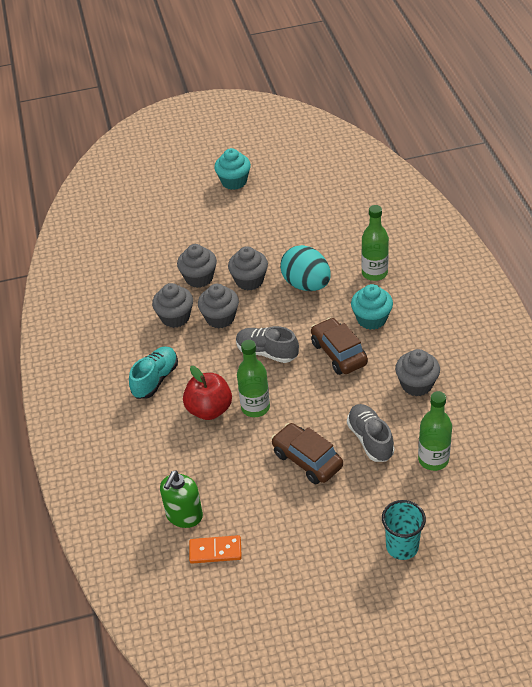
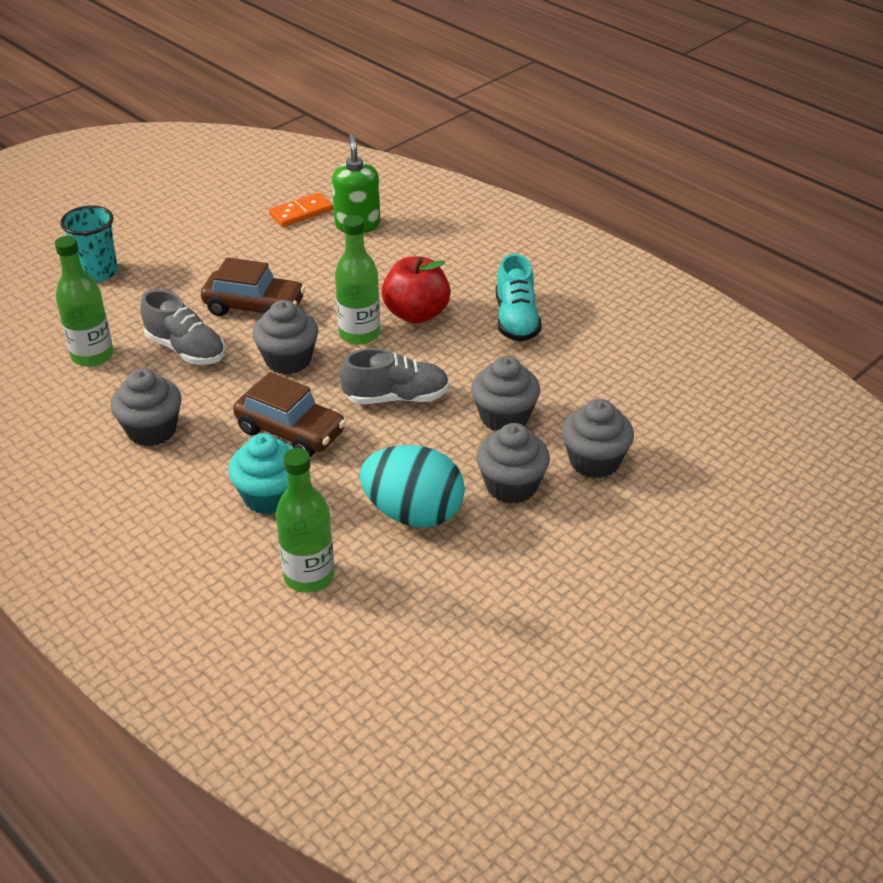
camera: 145 degrees right, 5 degrees down
(175, 317) = (569, 396): grey cupcake -> grey cupcake (288, 360)
(234, 181) = (725, 670): turquoise cupcake -> none

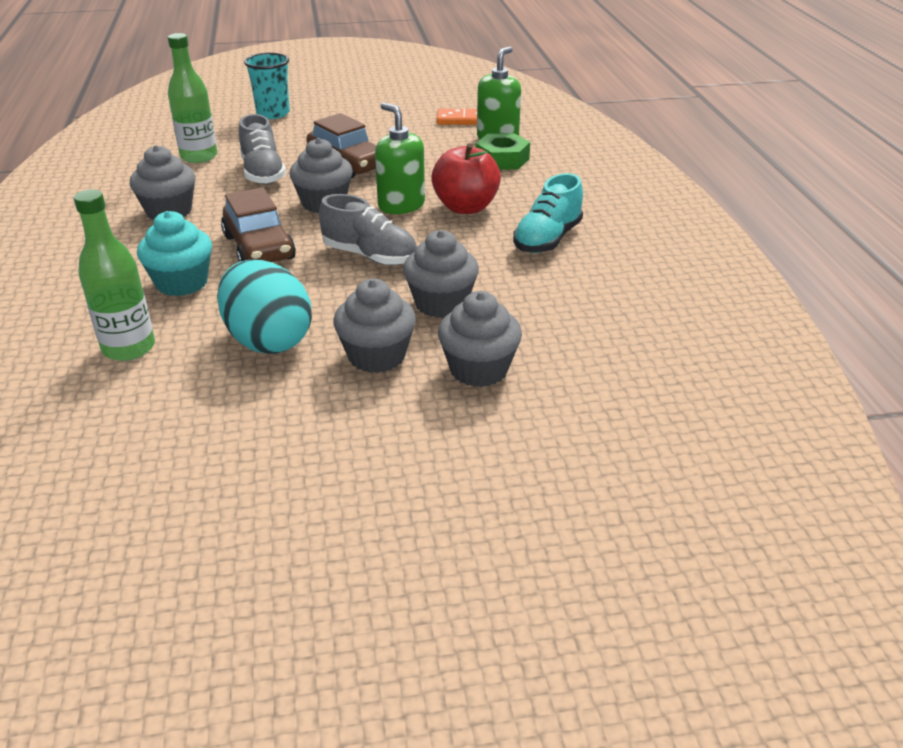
camera: 35 degrees right, 5 degrees down
(359, 334) = (401, 205): green bottle -> green soap dispenser
(388, 248) = (502, 159): none -> green nut

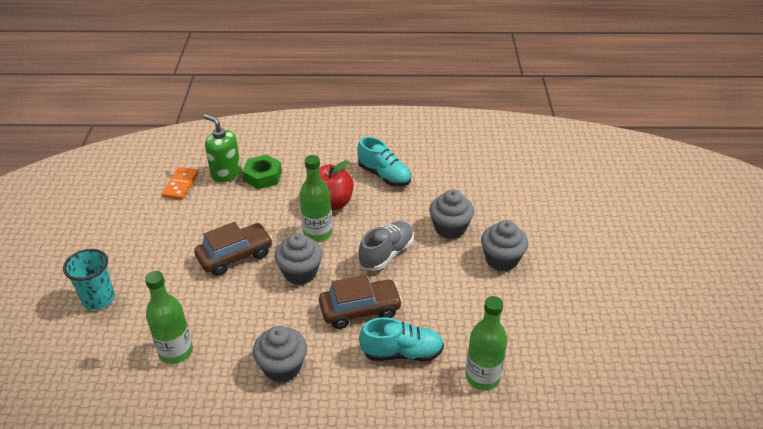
camera: 80 degrees left, 5 degrees up
(182, 283) = (402, 353): turquoise cupcake -> turquoise shoe
(263, 173) = (231, 307): grey shoe -> none
(268, 340) = (481, 306): turquoise egg -> none
(401, 205) = (317, 233): green soap dispenser -> green bottle
(478, 369) = (517, 222): grey cupcake -> none

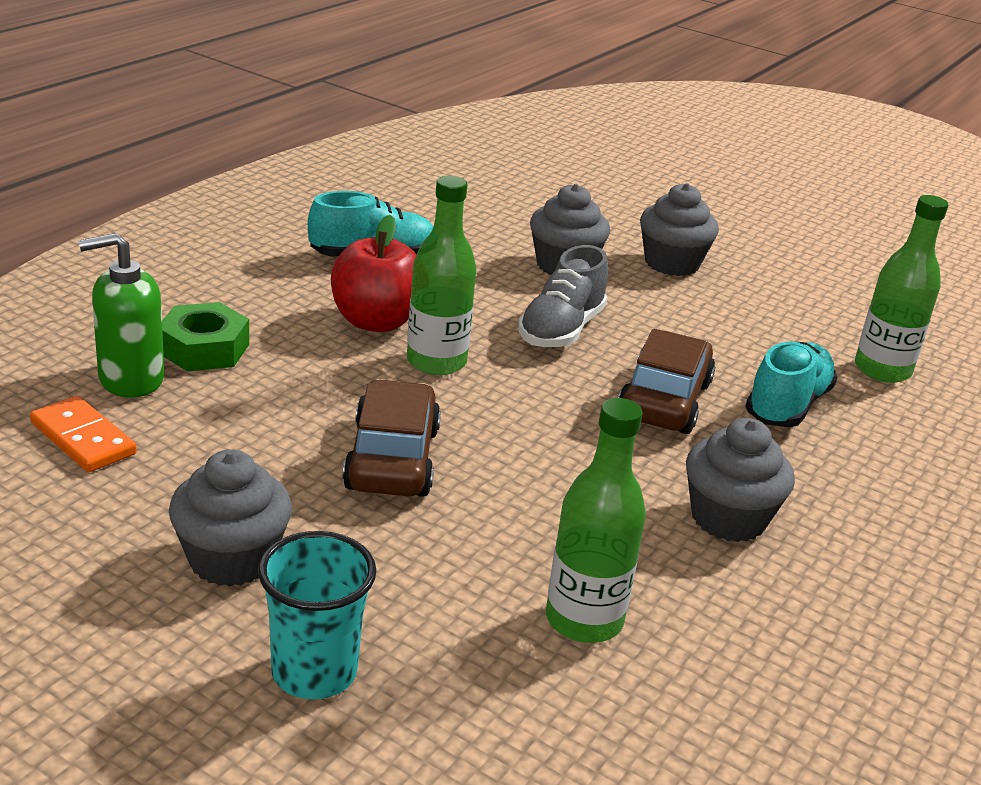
camera: 60 degrees left, 10 degrees down
(300, 272) = (517, 415): grey cupcake -> grey cupcake (231, 559)
(386, 254) = (561, 330): grey shoe -> grey shoe turned 135 degrees counterclockwise

